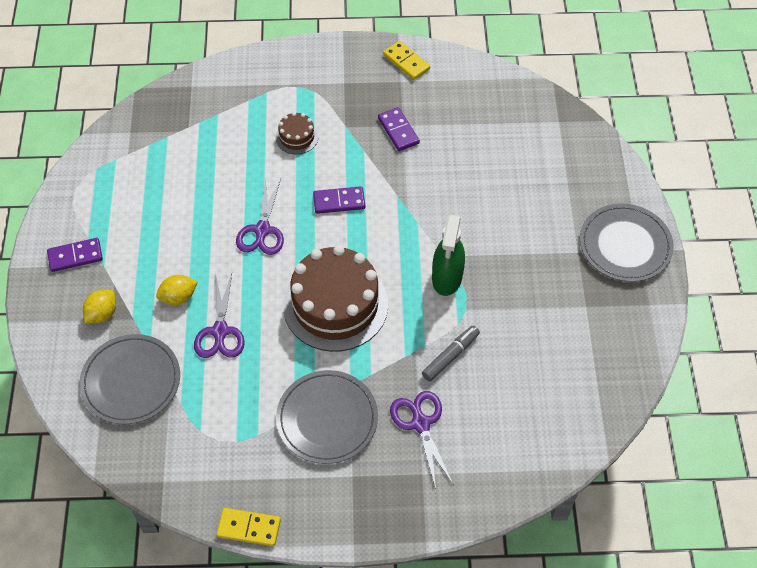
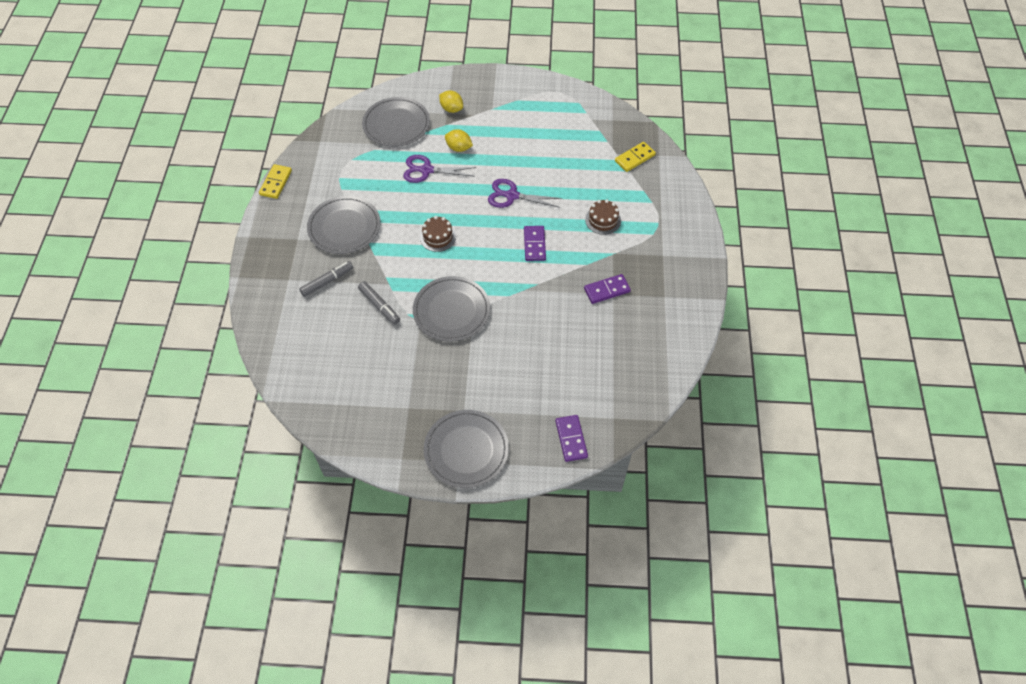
camera: 95 degrees right, 0 degrees up
(75, 256) = (501, 94): purple domino -> purple domino (571, 439)
(178, 297) = (459, 148): yellow lemon -> yellow lemon turned 45 degrees counterclockwise
(335, 305) = (438, 237): brown cake -> brown cake, size x0.45
(406, 62) = (687, 302): yellow domino -> yellow domino (634, 158)
(420, 424) = (327, 282): purple scissors -> grey marker
(447, 277) = (451, 311): green spray bottle -> grey plate

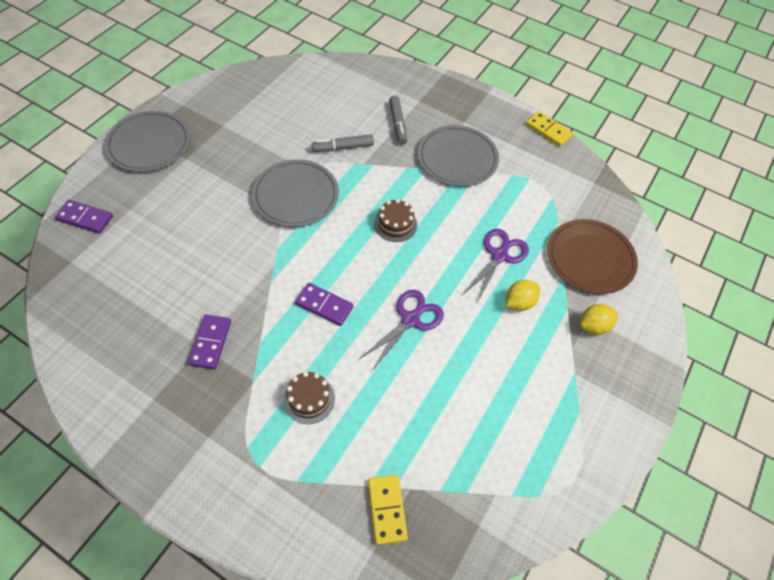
camera: 115 degrees right, 0 degrees up
(396, 124) = (590, 258): grey plate -> brown plate

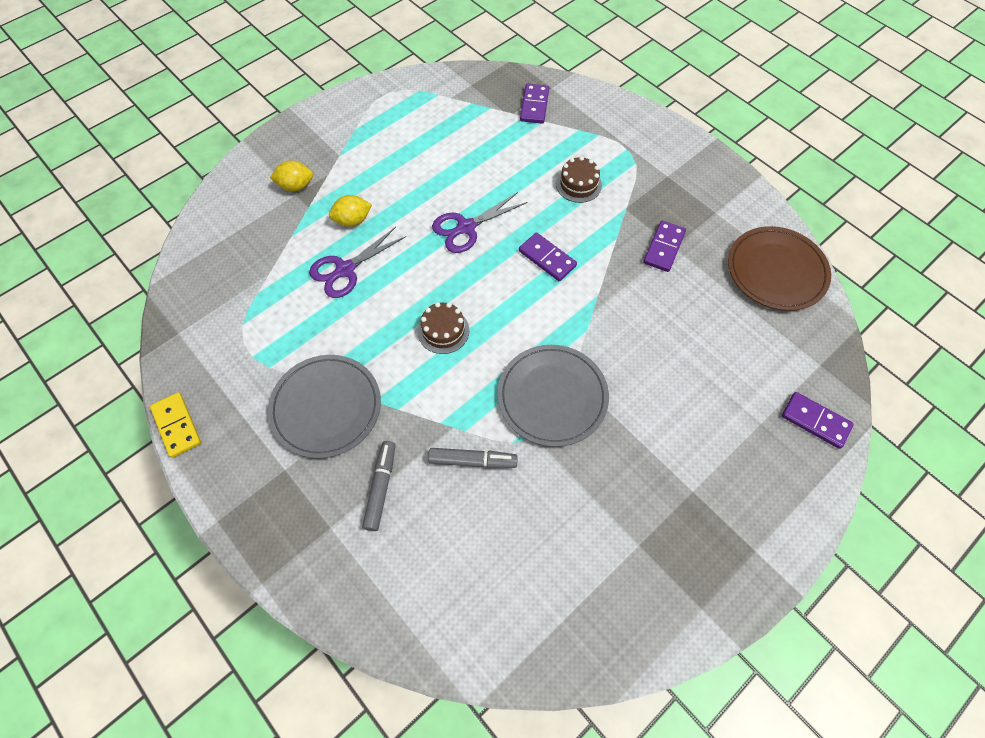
camera: 160 degrees left, 5 degrees up
(149, 144) = (747, 531): grey plate -> none
(387, 509) = (534, 105): yellow domino -> purple domino
(590, 258) = (251, 246): brown plate -> brown plate (776, 271)

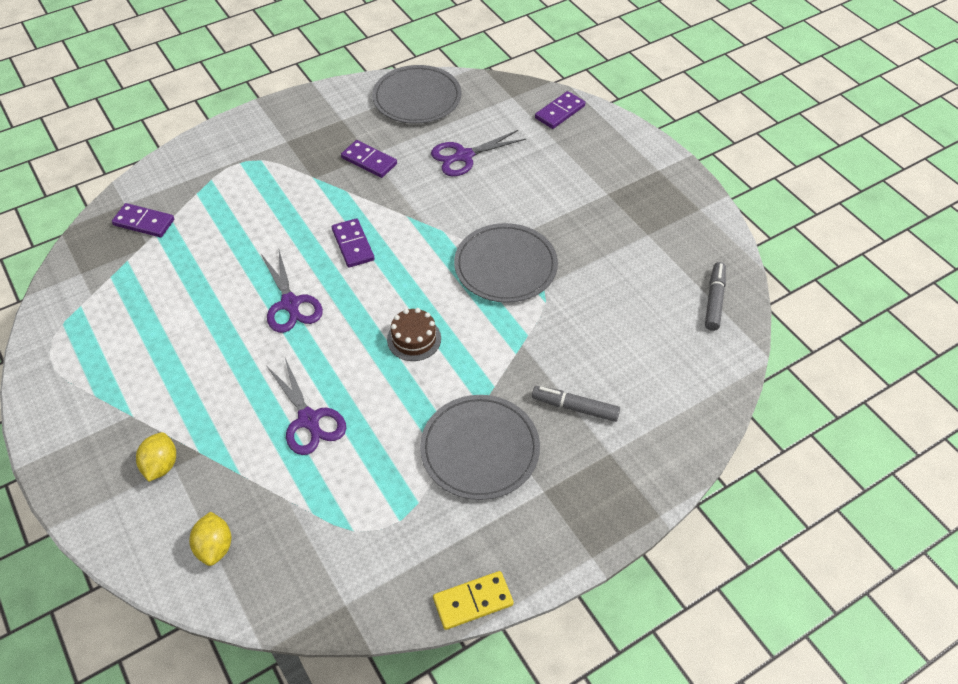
camera: 80 degrees left, 10 degrees down
(352, 220) = (240, 408): yellow lemon -> yellow lemon (215, 547)
(472, 461) = (559, 333): grey marker -> grey marker (714, 300)
(547, 258) = (353, 245): purple domino -> purple domino turned 75 degrees counterclockwise
(578, 184) = (270, 206): brown cake -> none
(701, 331) = (464, 156): none -> purple scissors
(776, 271) = (417, 98): brown plate -> grey plate

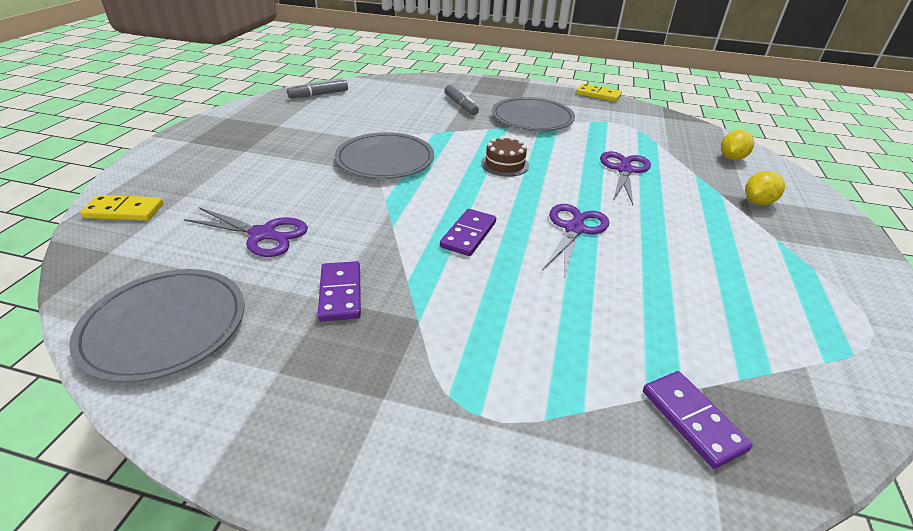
camera: 135 degrees left, 15 degrees down
(559, 112) = (124, 211): purple domino -> yellow domino

